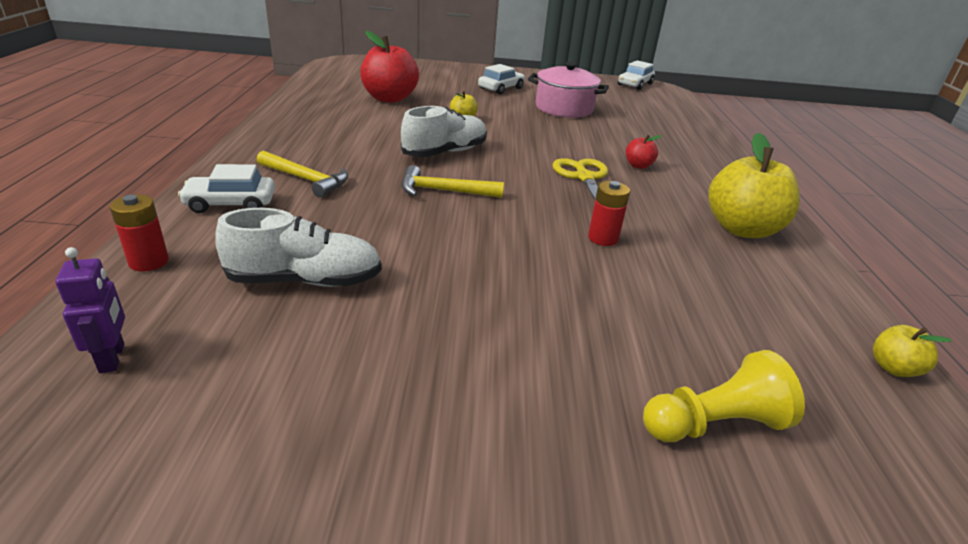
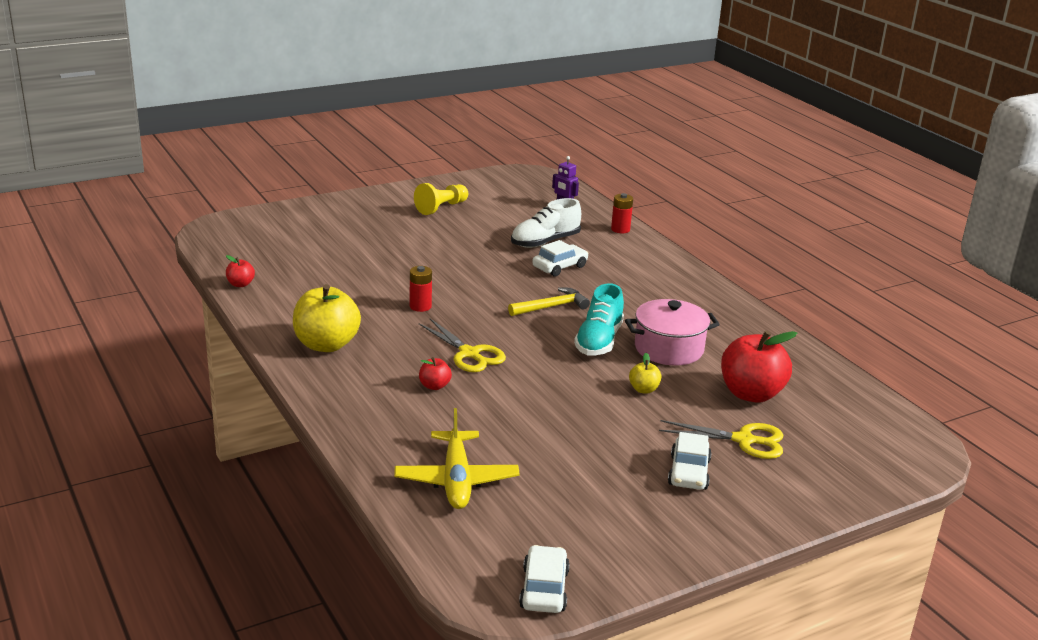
camera: 150 degrees right, 5 degrees down
(231, 203) = (647, 260): white car -> white car (559, 267)
(306, 180) = (641, 286): yellow hammer -> none
(442, 87) = (744, 440): none -> yellow scissors
(445, 152) = (599, 341): white shoe -> turquoise shoe
(564, 108) = (576, 458): pink pot -> pink pot (669, 349)
(656, 121) = (456, 480): none -> yellow plane
(714, 424) = (329, 244): yellow pawn -> yellow pawn (441, 208)
(893, 368) = (240, 284): yellow apple -> red apple

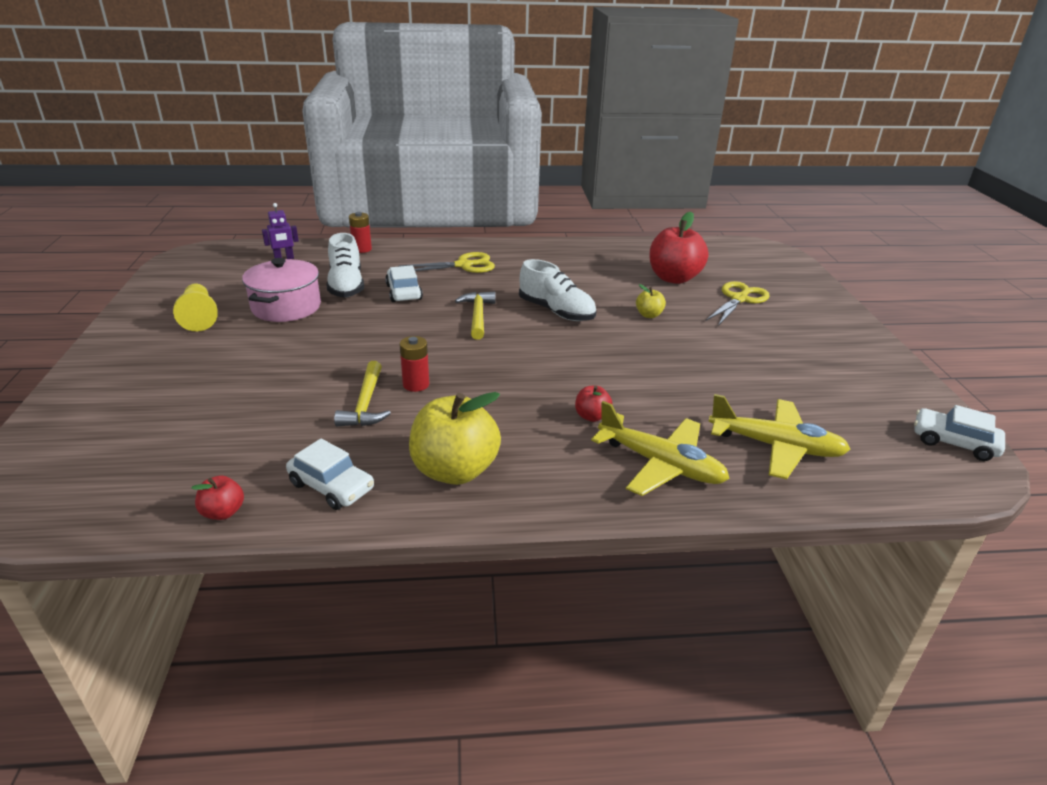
camera: 65 degrees left, 5 degrees up
(380, 295) = (365, 404): none -> yellow hammer
(390, 425) = (660, 464): none -> yellow plane
(469, 354) = (538, 380): yellow scissors -> yellow scissors (463, 265)
(599, 341) = (556, 311): turquoise shoe -> white shoe
(669, 349) = (588, 287): pink pot -> pink pot (286, 307)
(689, 472) = (780, 332): white car -> white car (332, 486)

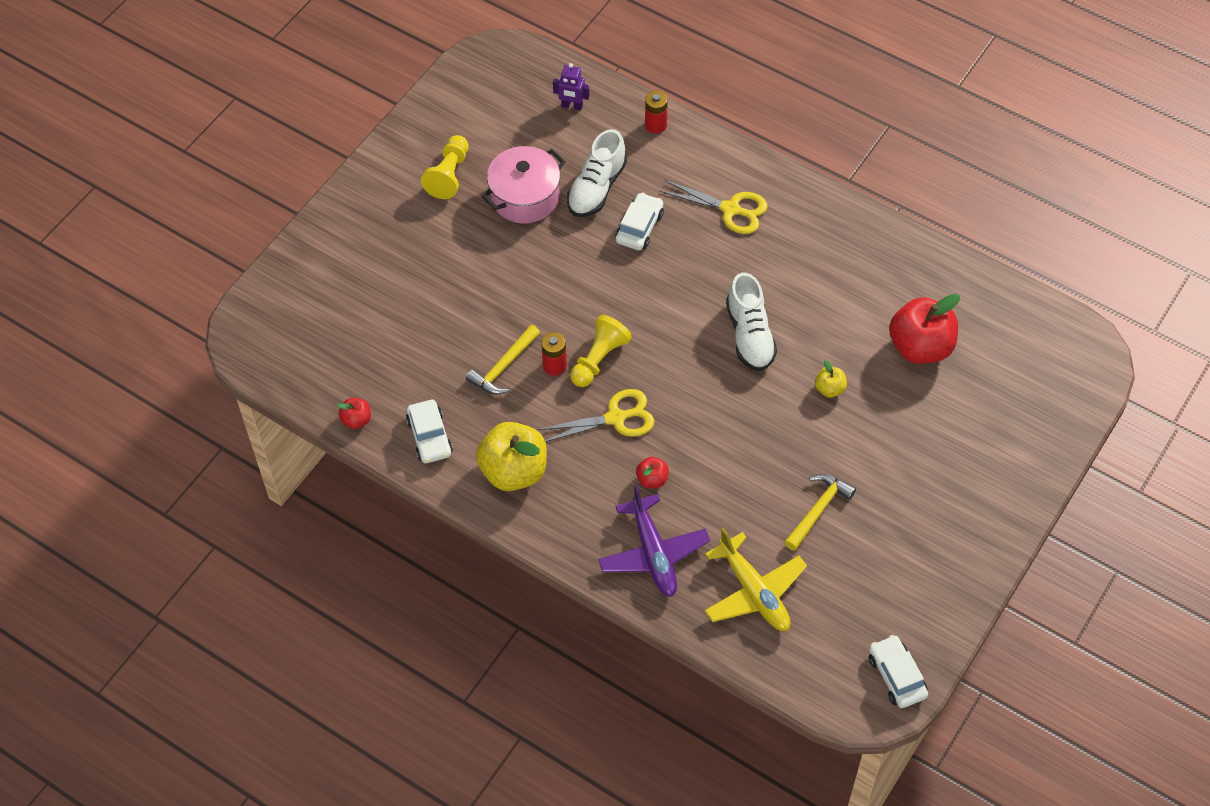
camera: 40 degrees right, 25 degrees up
(452, 366) = (599, 359): none -> yellow pawn
(477, 316) = (675, 302): yellow hammer -> yellow hammer (818, 510)
(660, 464) = (653, 553): yellow plane -> purple plane
(739, 299) = (946, 417): yellow scissors -> yellow scissors (615, 418)

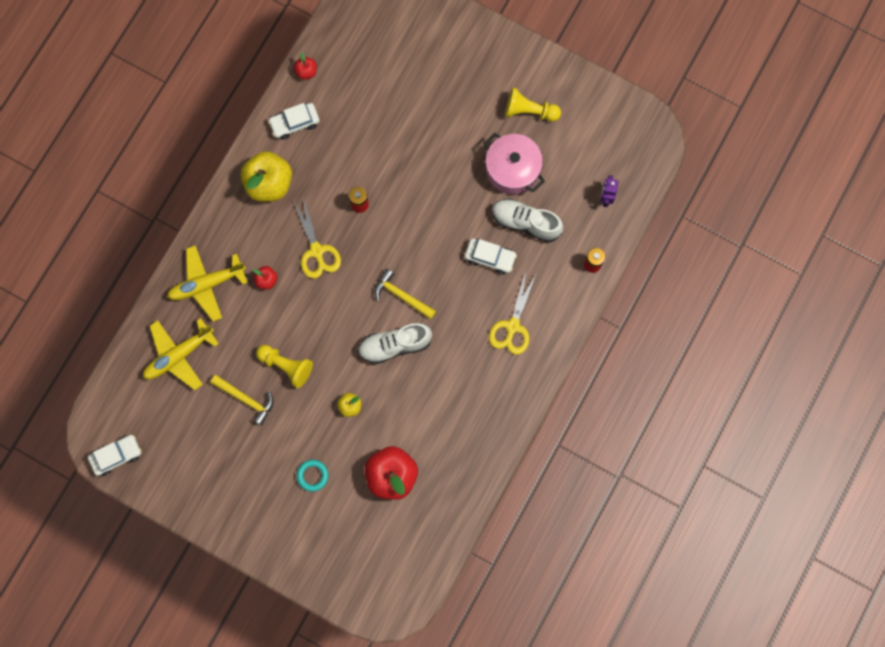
camera: 85 degrees right, 20 degrees up
(503, 367) = (356, 168): yellow hammer -> yellow hammer (401, 295)
(599, 359) = (367, 235): yellow pawn -> yellow pawn (286, 366)
(653, 553) = (207, 284): purple plane -> yellow plane
(922, 435) = (312, 475): none -> turquoise ring

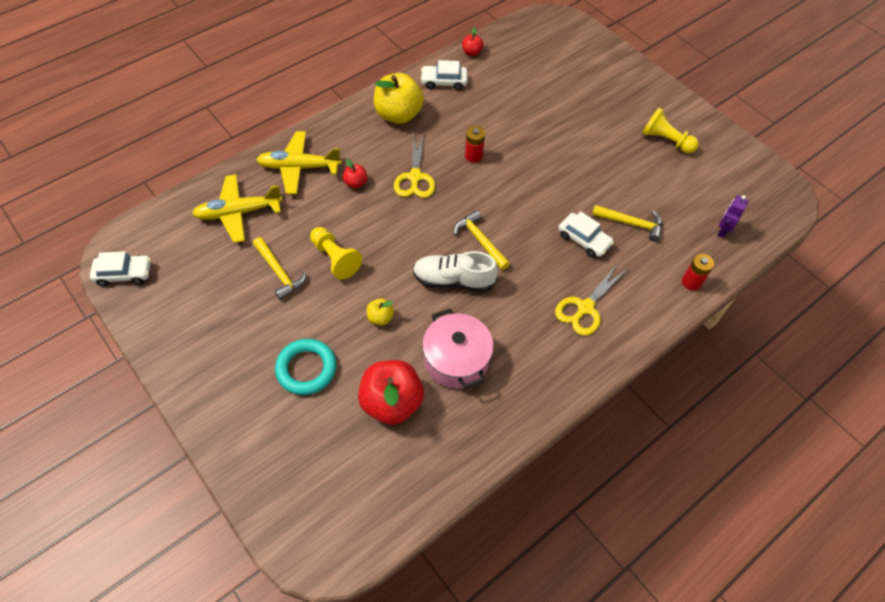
camera: 20 degrees right, 20 degrees down
(312, 475) = (306, 369): turquoise ring -> turquoise ring, size x1.62
(512, 169) = (633, 178): pink pot -> pink pot (456, 360)
(525, 222) = (631, 223): white shoe -> yellow hammer

